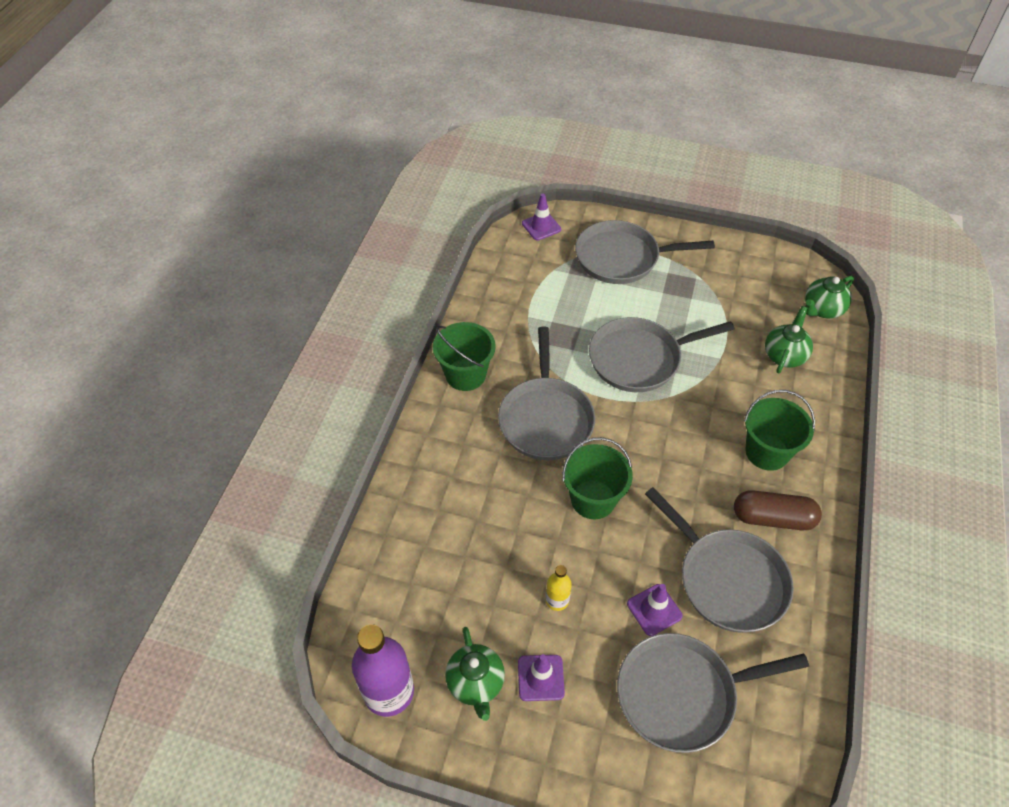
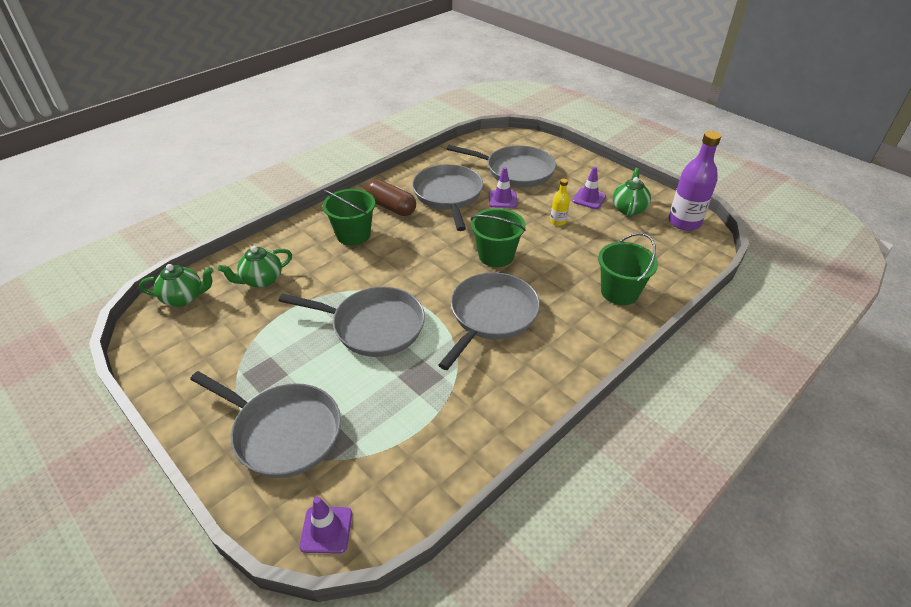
camera: 150 degrees left, 10 degrees down
(465, 374) = (539, 380): green bucket -> green bucket (619, 292)

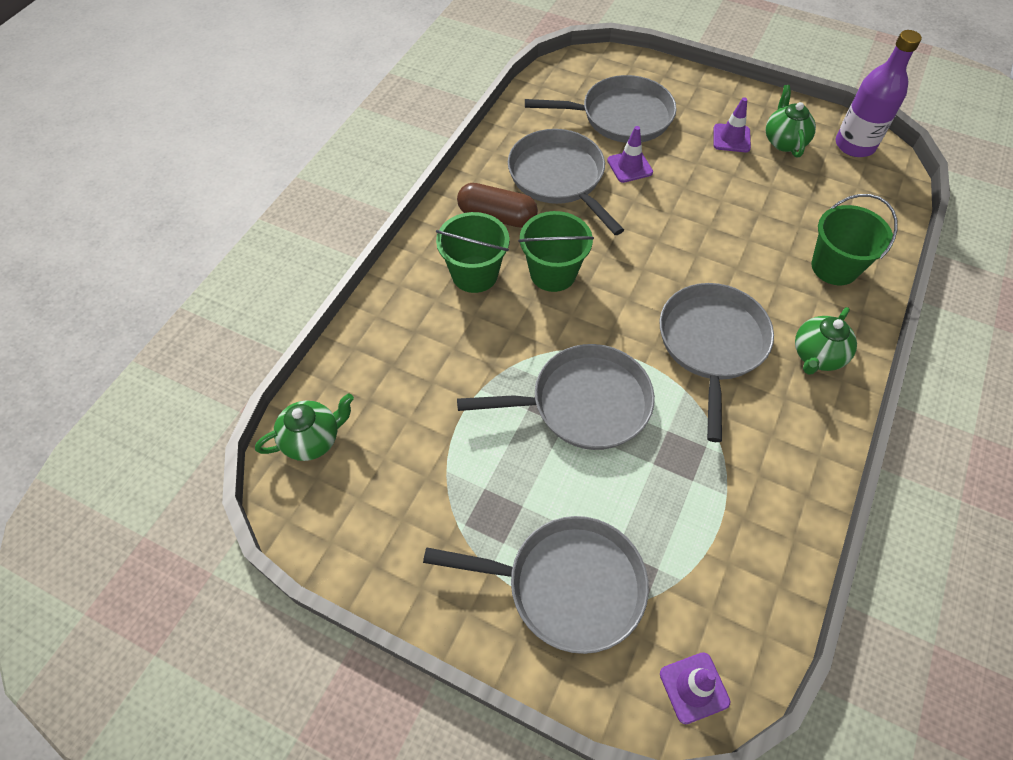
camera: 20 degrees left, 15 degrees up
(261, 280) = (399, 380): green teapot -> green teapot (817, 356)
(496, 255) = (669, 255): green bucket -> green bucket (553, 273)
(558, 221) = (714, 183): yellow bottle -> none

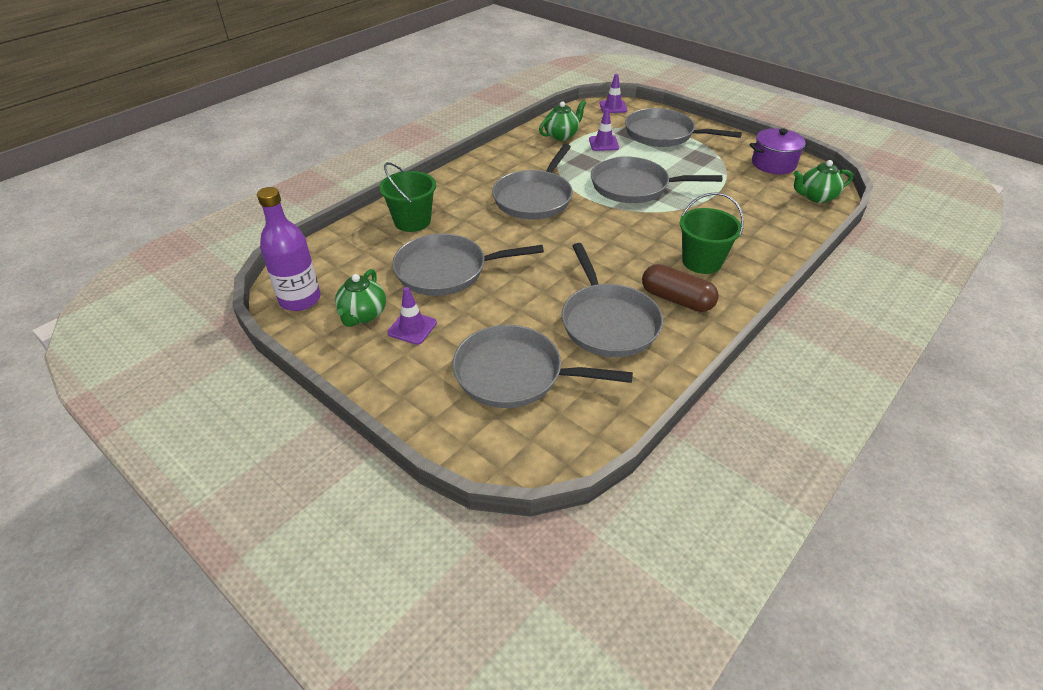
camera: 165 degrees left, 15 degrees down
(366, 524) = (773, 164): none -> purple pot
(553, 273) = (635, 252): green bucket -> none
(629, 166) = (532, 320): purple traffic cone -> purple traffic cone (603, 143)
(744, 204) = (446, 271): none -> grey pan
(817, 356) = (469, 183): green teapot -> green teapot (561, 135)

